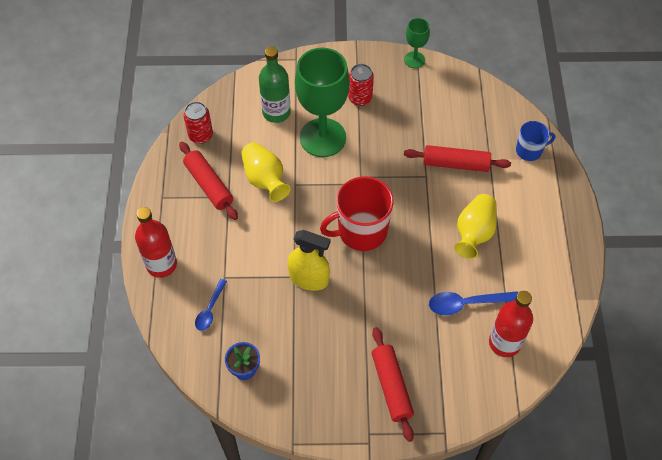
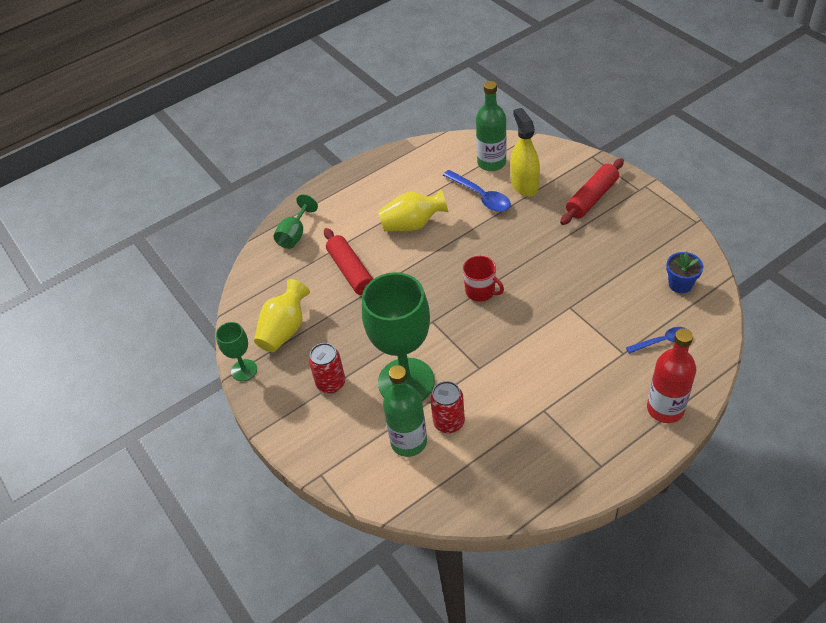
camera: 120 degrees left, 10 degrees down
(200, 135) = (498, 489): red can -> red can (449, 422)
(209, 185) = (547, 436): red rolling pin -> none
(265, 180) = (497, 394): yellow vase -> yellow vase (285, 329)
(309, 278) = (561, 296): yellow spray bottle -> yellow spray bottle (524, 185)
(361, 231) = (481, 291): red mug -> red mug, size x0.56
(504, 343) = (491, 163): red bottle -> green bottle
(529, 150) = (295, 235): blue mug -> green goblet

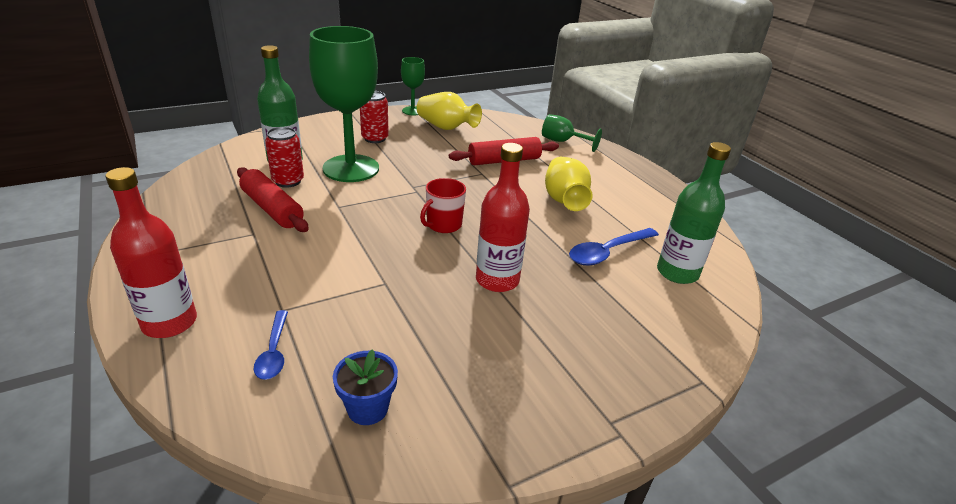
camera: 90 degrees right, 15 degrees down
(524, 185) = (628, 292): yellow spray bottle -> none
(539, 249) = (497, 280): none -> red bottle
(592, 198) = (594, 355): red rolling pin -> red rolling pin (272, 209)

